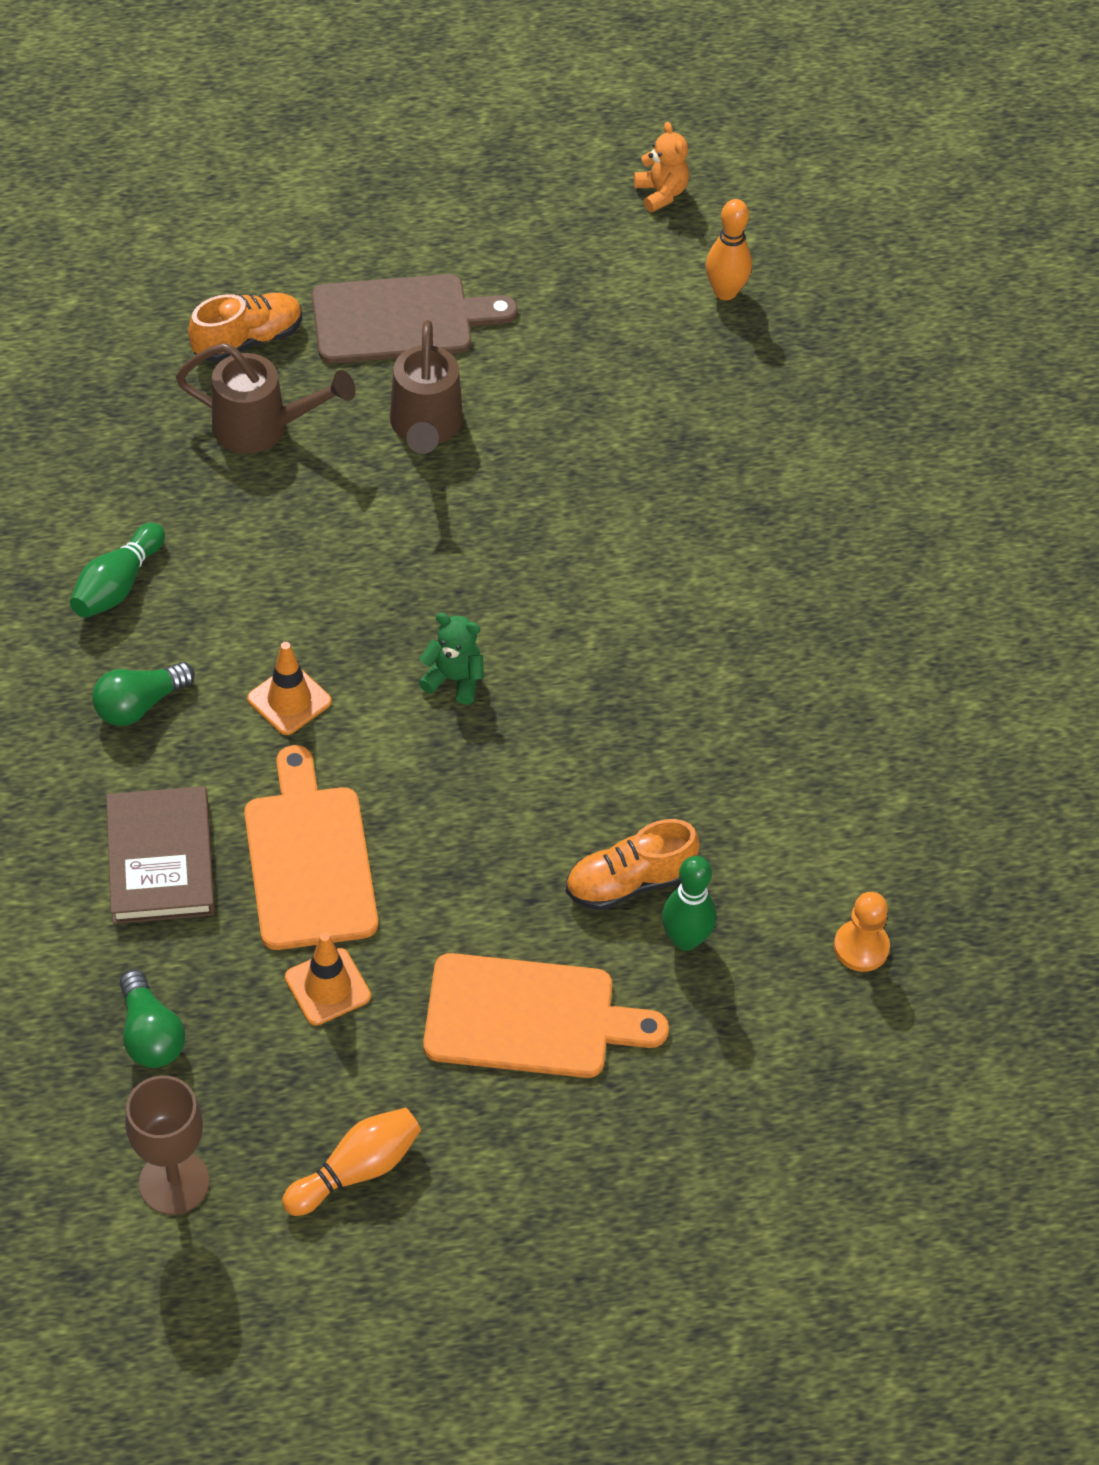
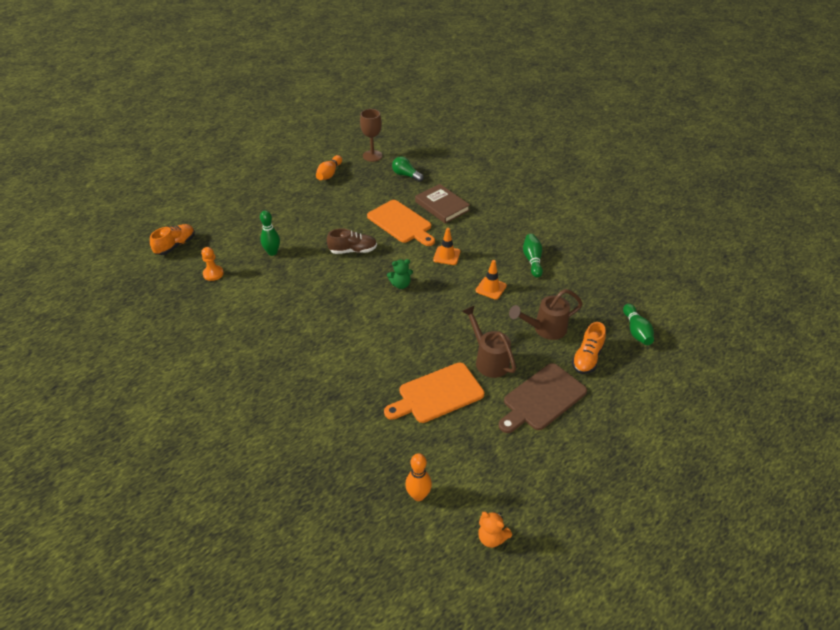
camera: 150 degrees right, 10 degrees down
(102, 337) = (636, 331): none -> green bowling pin
(139, 705) = (489, 235): green light bulb -> none
(327, 987) = (369, 201): orange traffic cone -> orange traffic cone (491, 288)
(490, 836) = (353, 250): none -> brown shoe
(529, 1018) = (307, 217): orange cutting board -> orange cutting board (437, 394)
(629, 882) = (300, 258): orange shoe -> orange shoe (175, 245)

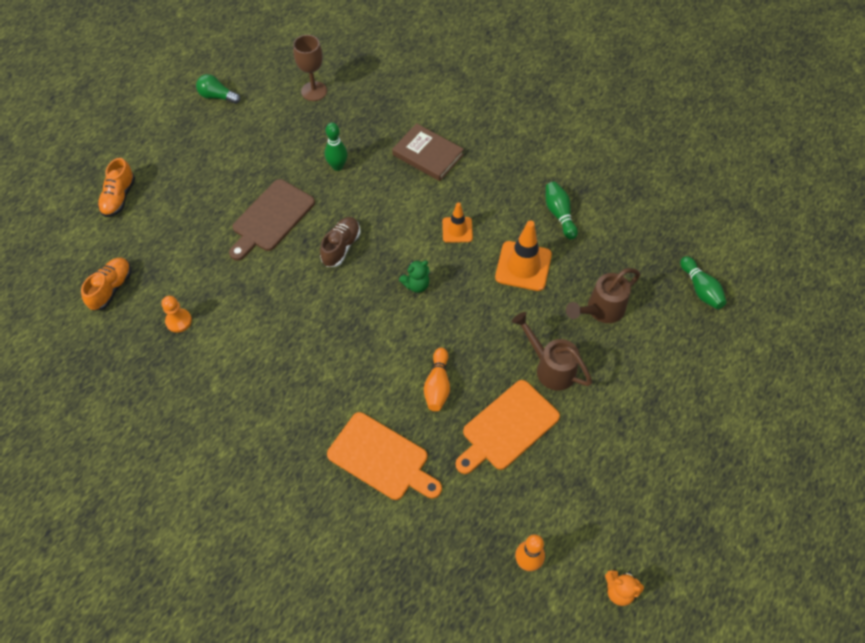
camera: 15 degrees left, 15 degrees up
(272, 252) = (241, 272): green bowling pin -> green bowling pin (337, 166)
(329, 174) = (268, 132): orange bowling pin -> orange bowling pin (437, 385)
(353, 250) = (341, 247): brown shoe -> brown shoe turned 45 degrees counterclockwise
(401, 223) = (386, 192): orange cutting board -> orange cutting board (381, 458)
(406, 175) = (367, 114): green light bulb -> green light bulb (217, 96)
(491, 288) = (523, 266): orange traffic cone -> orange traffic cone, size x1.66
(542, 398) = (623, 404): brown cutting board -> brown cutting board (271, 218)
(587, 358) = (657, 338): orange shoe -> orange shoe (119, 197)

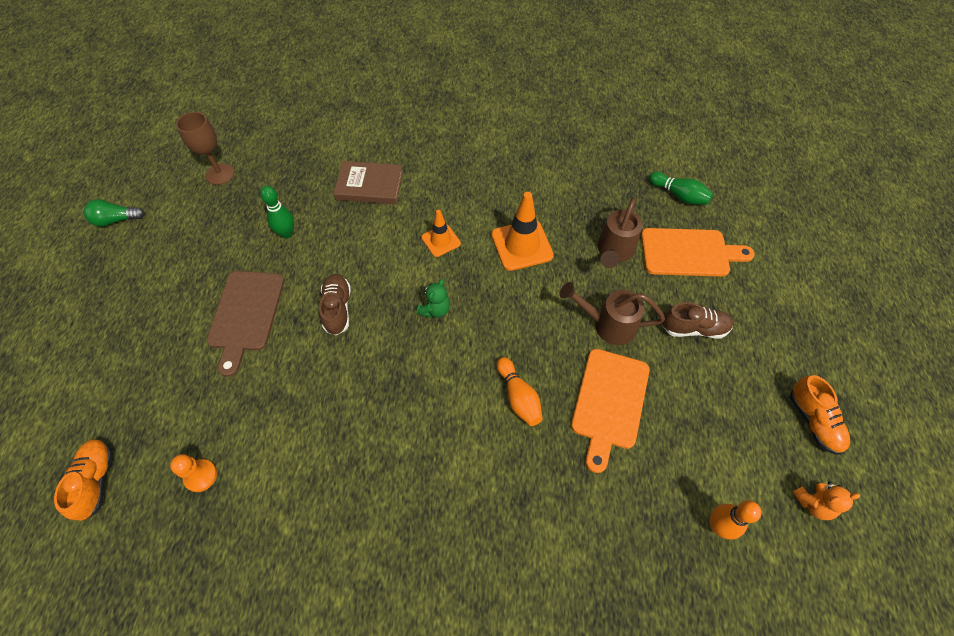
camera: 30 degrees left, 0 degrees up
(119, 197) = (52, 373): orange shoe -> orange shoe (813, 421)
(381, 458) = (513, 503): orange cutting board -> orange cutting board (689, 253)
(559, 214) = (522, 186): green bowling pin -> none
(624, 408) = (694, 328): none -> brown shoe

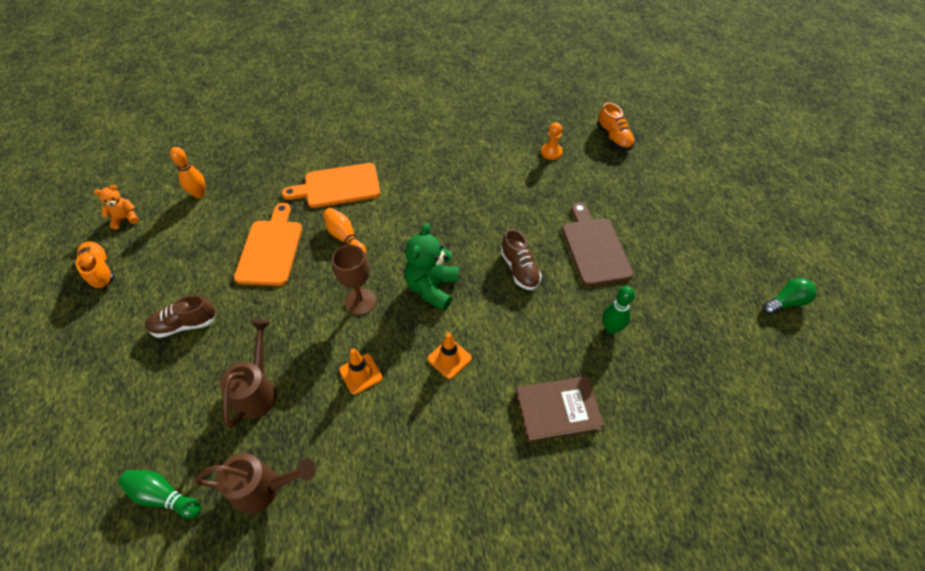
camera: 165 degrees right, 5 degrees down
(220, 174) = (735, 382): brown goblet -> brown goblet (360, 301)
(435, 310) = (432, 288): green teddy bear -> green teddy bear, size x1.78
(522, 245) = (361, 374): orange traffic cone -> orange traffic cone, size x0.60
(607, 324) = (269, 310): brown watering can -> brown watering can (264, 488)
(689, 253) = (170, 409): orange cutting board -> orange cutting board (338, 186)

